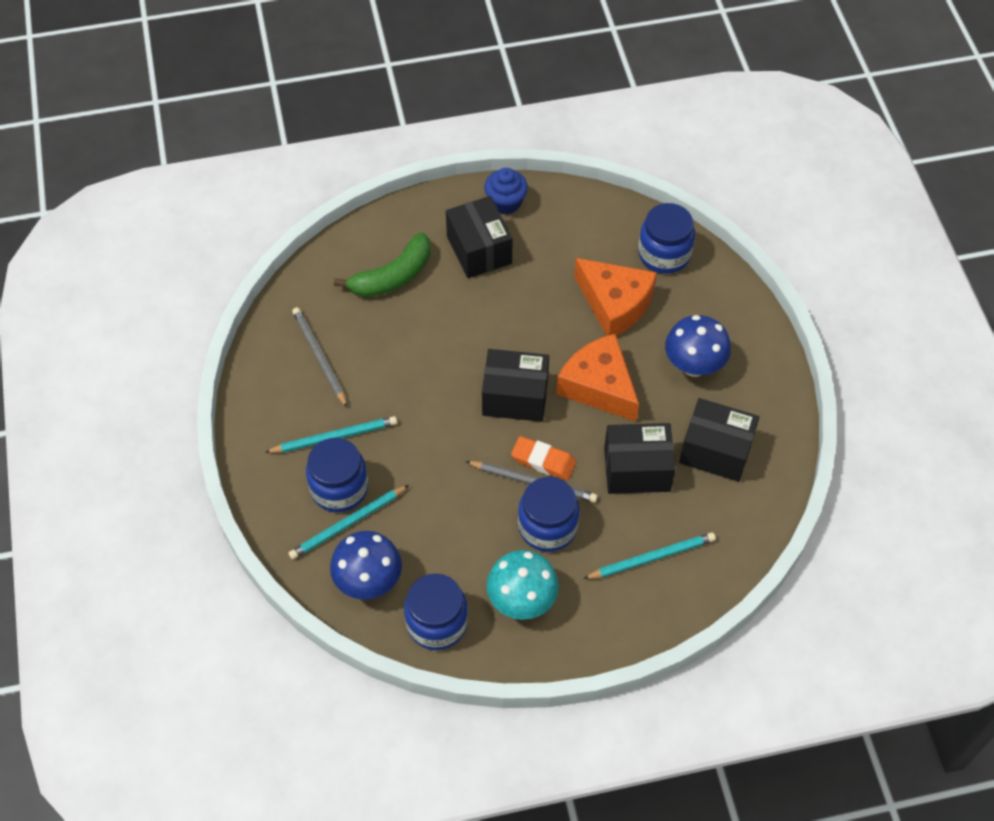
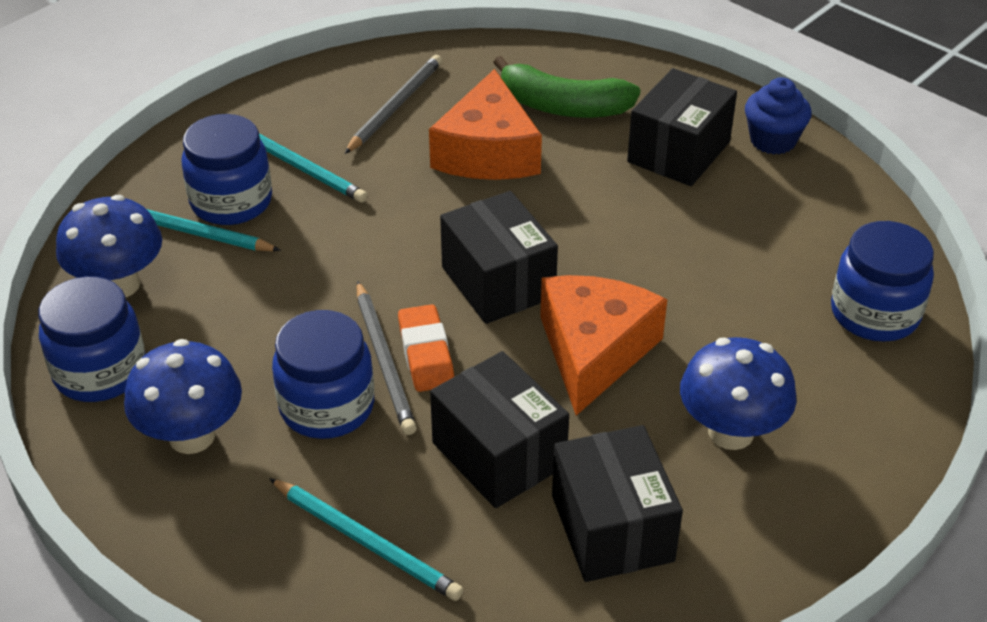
camera: 55 degrees right, 15 degrees down
(522, 600) = (192, 436): turquoise mushroom -> blue mushroom
(615, 304) = (739, 305): orange cheese -> orange cheese (488, 152)

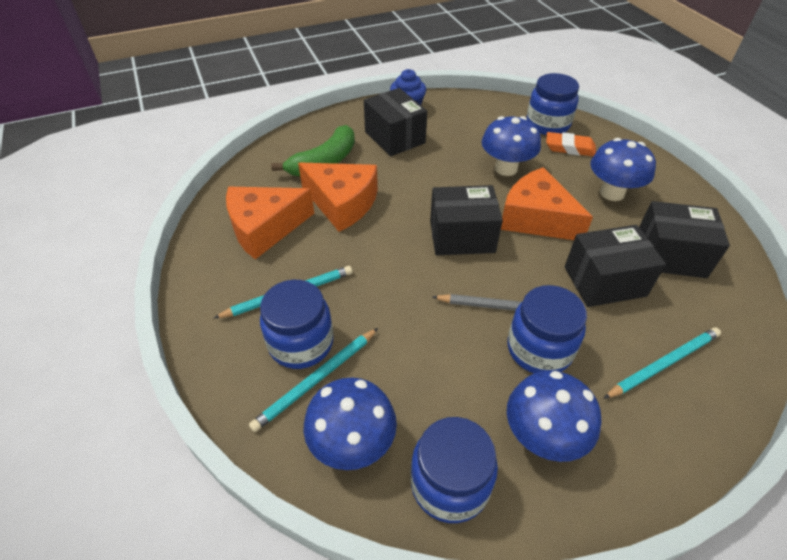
camera: 65 degrees left, 5 degrees up
(395, 106) = (265, 228): grey pencil -> orange cheese
(426, 354) = (509, 286): orange eraser -> orange eraser (569, 148)
(696, 290) = (506, 168): none -> blue mushroom

